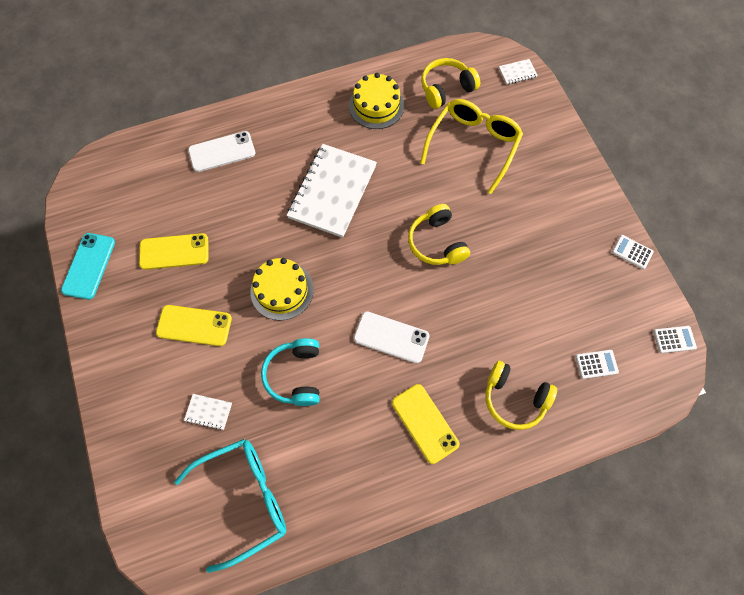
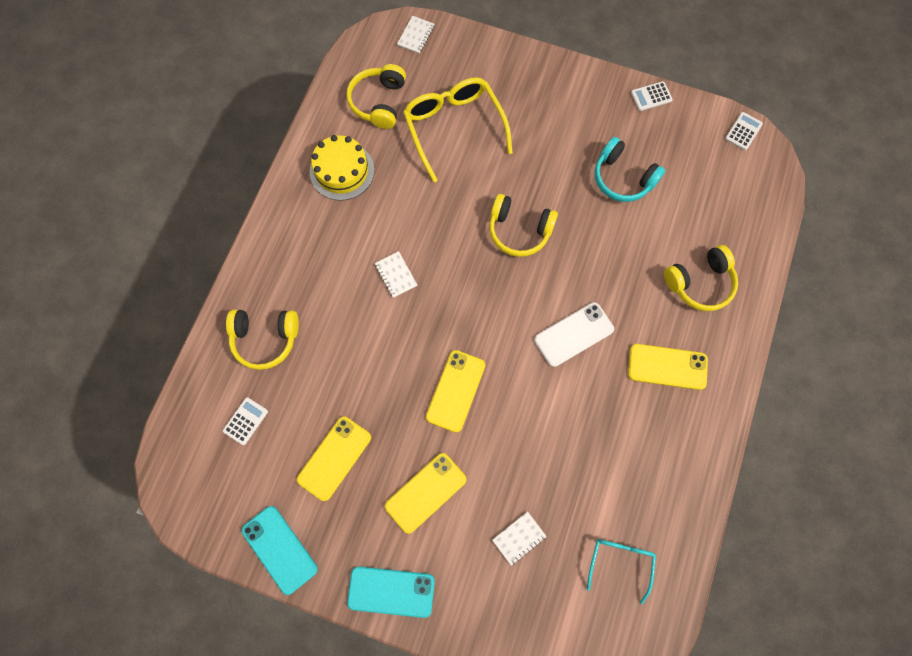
camera: 50 degrees left, 5 degrees up
(109, 355) = (391, 591): none -> turquoise phone
(222, 152) = (265, 339): white phone -> yellow headphones
(244, 498) = (620, 562): turquoise glasses -> turquoise glasses, size x0.56
(282, 290) = (455, 391): yellow cake -> yellow phone
(296, 375) = (545, 438): turquoise headphones -> turquoise headphones (622, 178)
(332, 191) = (396, 275): white notebook -> white notebook, size x0.40
(596, 364) = (719, 201): white calculator -> white calculator (245, 421)

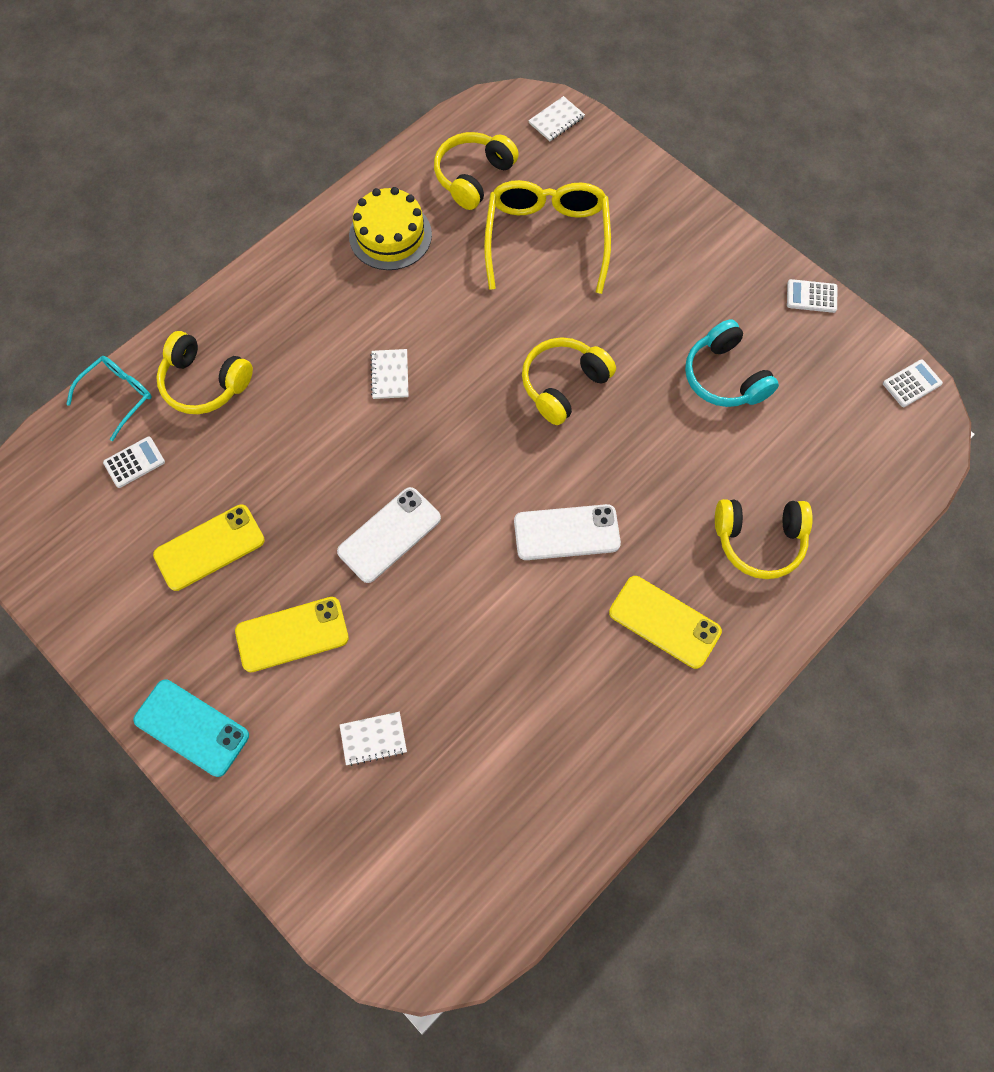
camera: 25 degrees right, 5 degrees down
(279, 549) = (94, 620): turquoise phone -> none
(455, 391) = (389, 535): yellow phone -> white phone
(519, 230) = (563, 385): yellow headphones -> yellow headphones turned 90 degrees clockwise
(620, 562) = (481, 826): turquoise glasses -> turquoise glasses (118, 396)

